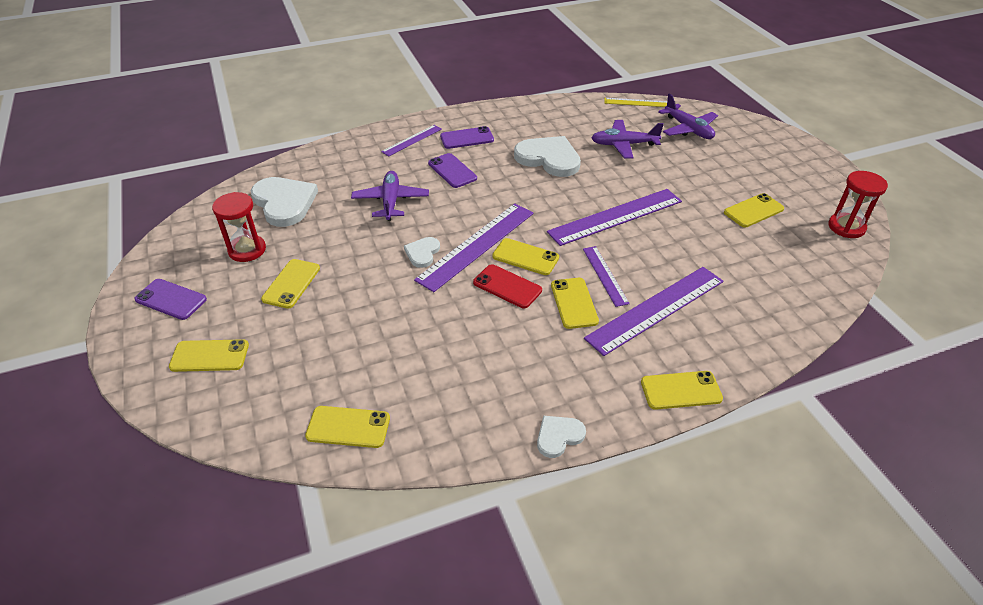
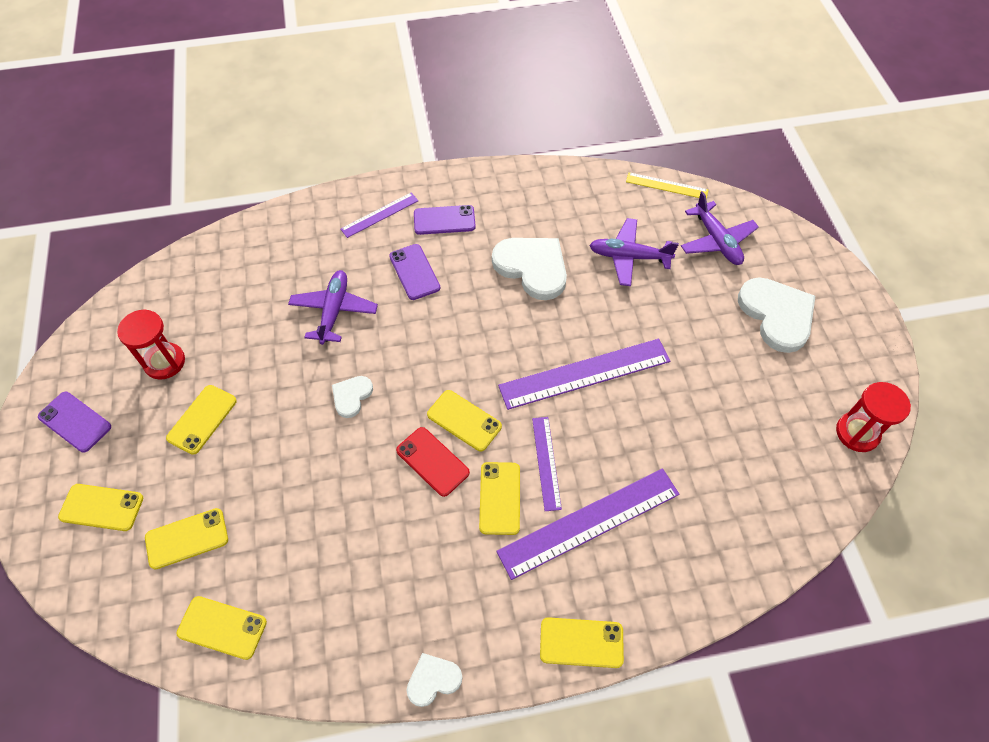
camera: 10 degrees right, 15 degrees up
(284, 203) = (217, 296): white heart -> white heart (777, 315)
(476, 245) = (414, 394): purple ruler -> none
(753, 211) = (752, 389): yellow phone -> yellow phone (187, 538)

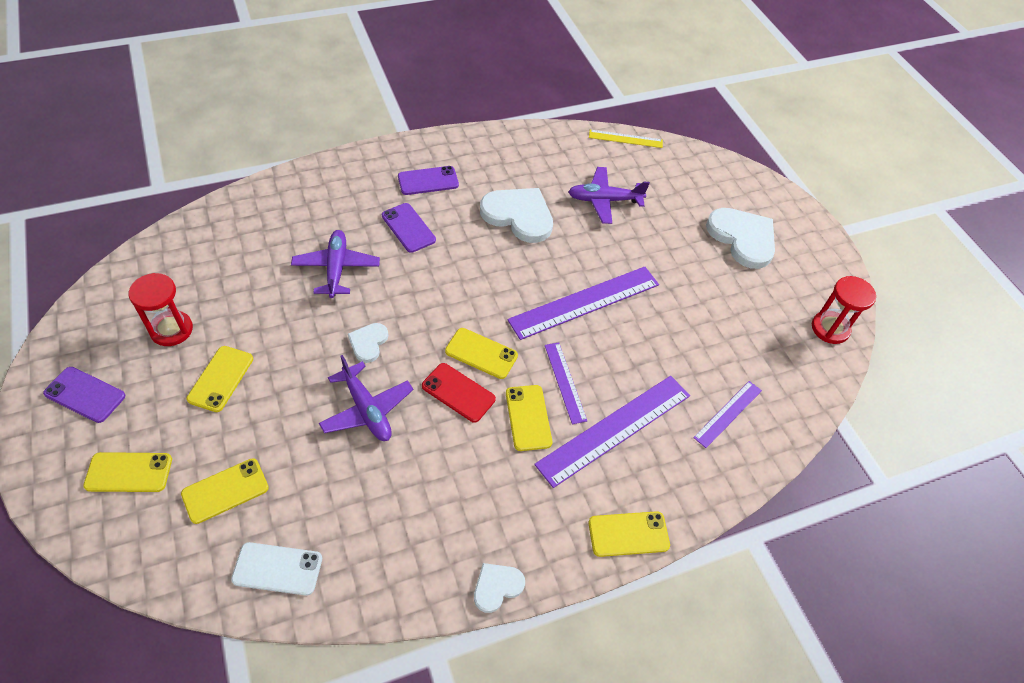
camera: 15 degrees left, 5 degrees down
(222, 627) = (277, 569): yellow phone -> white phone
(379, 215) = (365, 180): purple ruler -> purple ruler (728, 413)
(716, 241) = (678, 181): purple plane -> purple plane (367, 409)

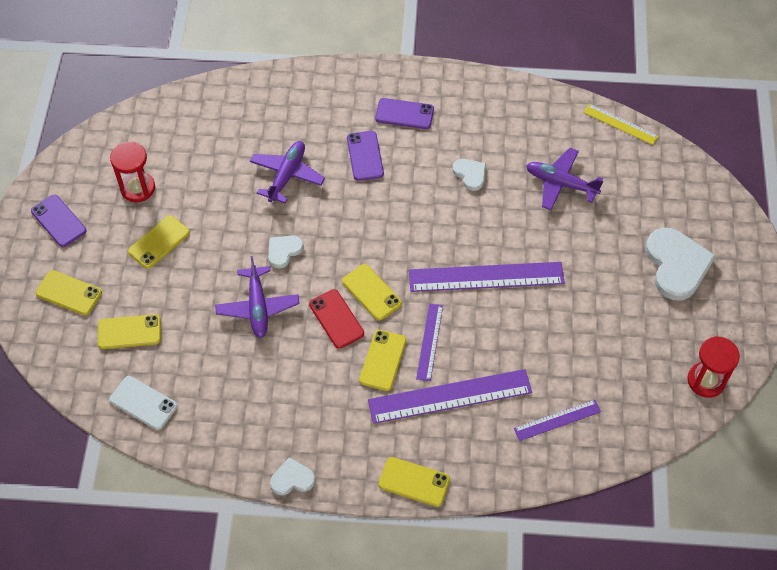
camera: 30 degrees right, 5 degrees up
(518, 216) = (470, 174): white heart -> white heart, size x0.51

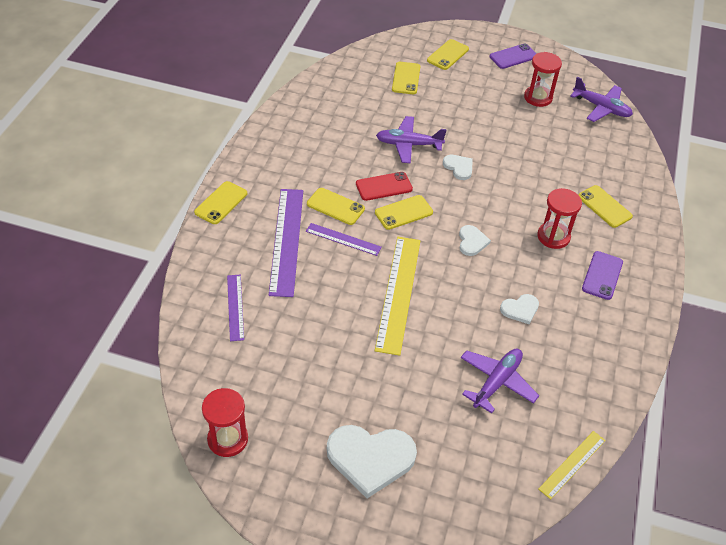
camera: 100 degrees right, 10 degrees down
(143, 403) = (345, 78): white phone -> none
(159, 242) = (483, 102): yellow phone -> yellow phone (604, 206)
(287, 175) = (538, 182): purple plane -> purple plane (601, 108)
(292, 479) = (254, 139): white heart -> white heart (472, 242)
(365, 156) = (553, 237): purple phone -> red hourglass
(486, 277) = (398, 293): purple ruler -> yellow ruler

